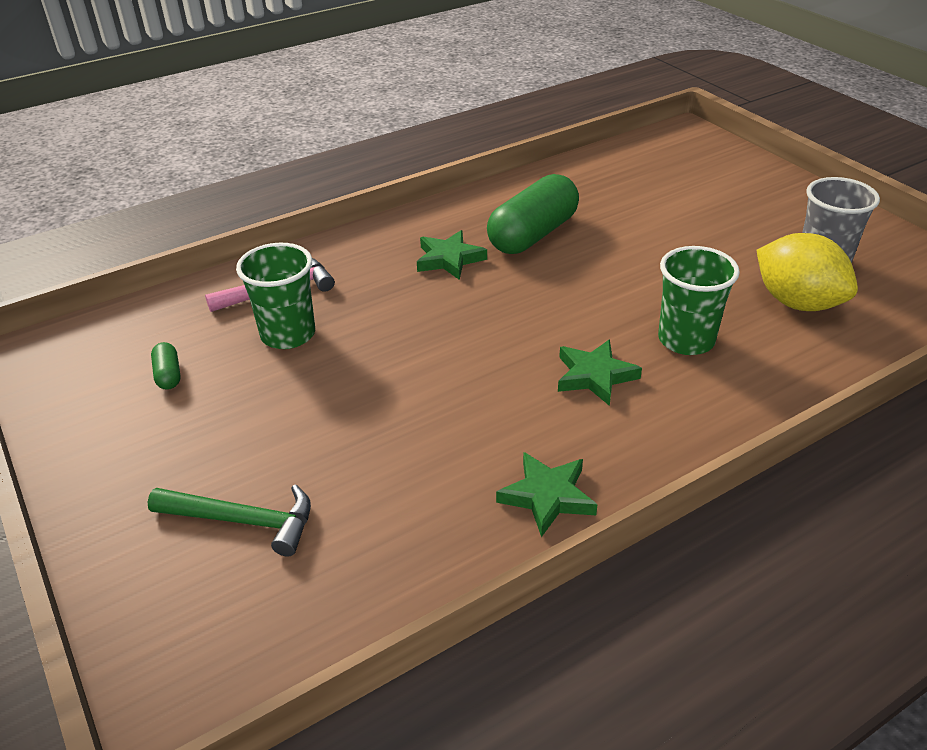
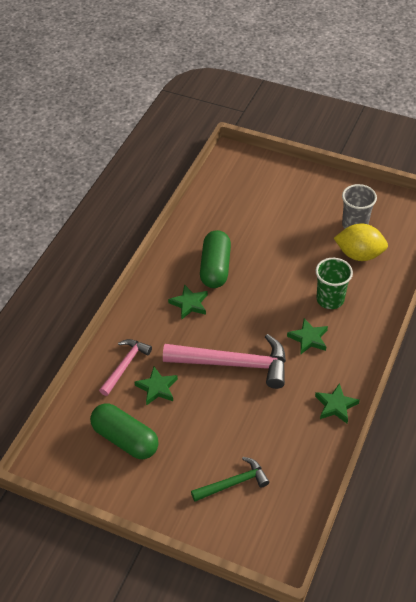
camera: 35 degrees left, 10 degrees up
(168, 375) = (125, 439): green capsule -> green capsule, size x2.36
(288, 334) = (157, 388): green cup -> green star
(433, 356) = (234, 364): none -> pink hammer

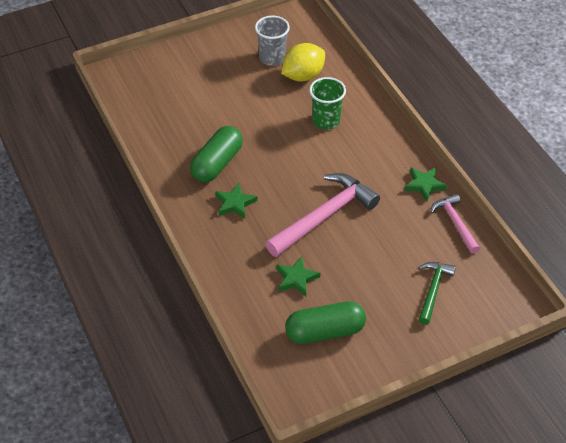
camera: 50 degrees left, 0 degrees up
(125, 365) = (251, 285): pink hammer -> pink hammer (455, 223)
(215, 268) = (217, 163): green capsule -> green capsule turned 75 degrees clockwise
(308, 338) = (348, 157): green star -> none

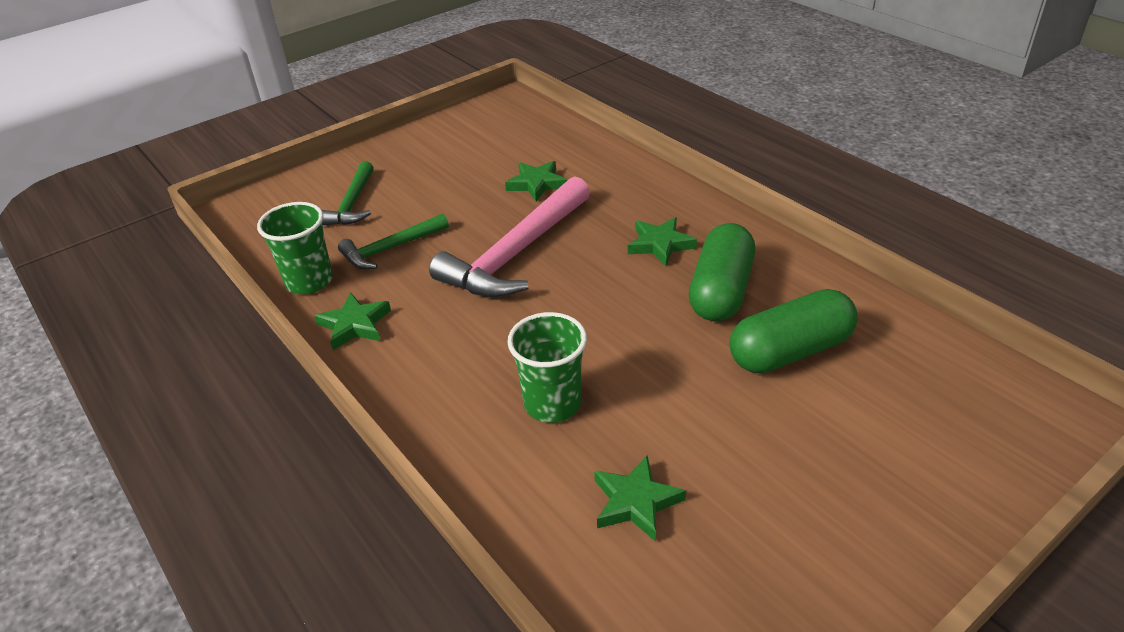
camera: 170 degrees right, 10 degrees down
(272, 58) = (730, 539): grey cup -> none
(303, 76) = (636, 502): yellow lemon -> green star
(325, 331) = (488, 149): green capsule -> green capsule (790, 351)
(404, 238) = (390, 249): none -> green hammer
(455, 223) = (309, 281): pink hammer -> green cup

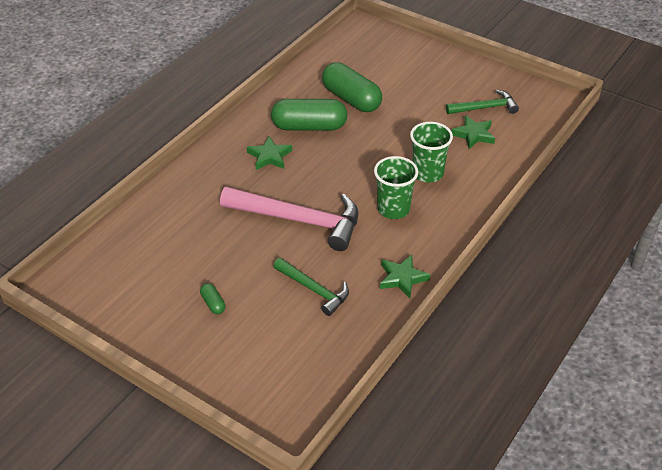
camera: 110 degrees left, 5 degrees up
(309, 281) = (367, 323): green cup -> green cup (393, 209)
(352, 204) = (260, 338): green hammer -> green hammer (485, 108)
(423, 180) = (213, 303): none -> green capsule
(537, 184) = (207, 231): green star -> none

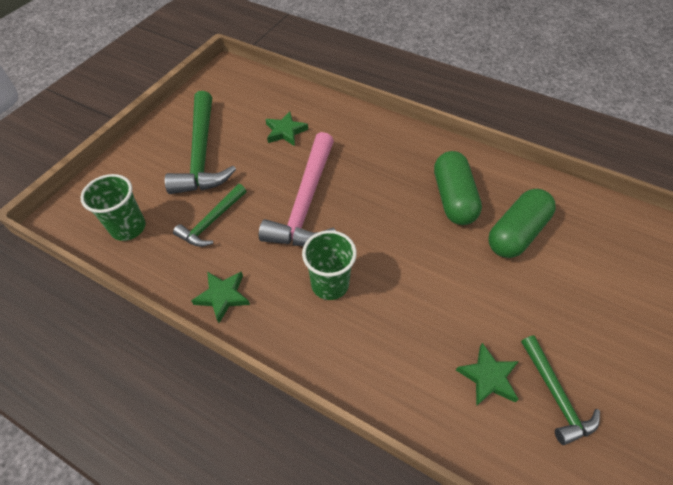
camera: 85 degrees right, 10 degrees up
(213, 303) = (202, 154): green capsule -> green hammer
(269, 156) = (397, 171): green star -> green star (285, 131)
(427, 173) = (397, 319): green cup -> green cup (128, 227)

